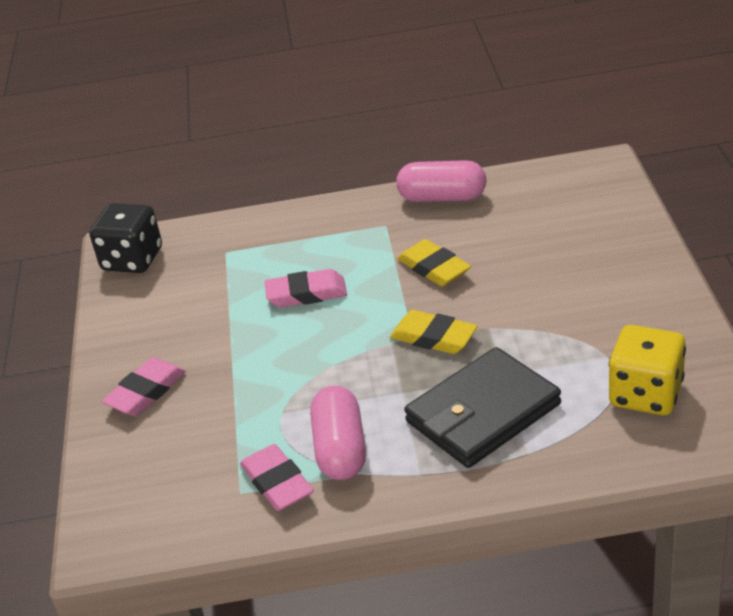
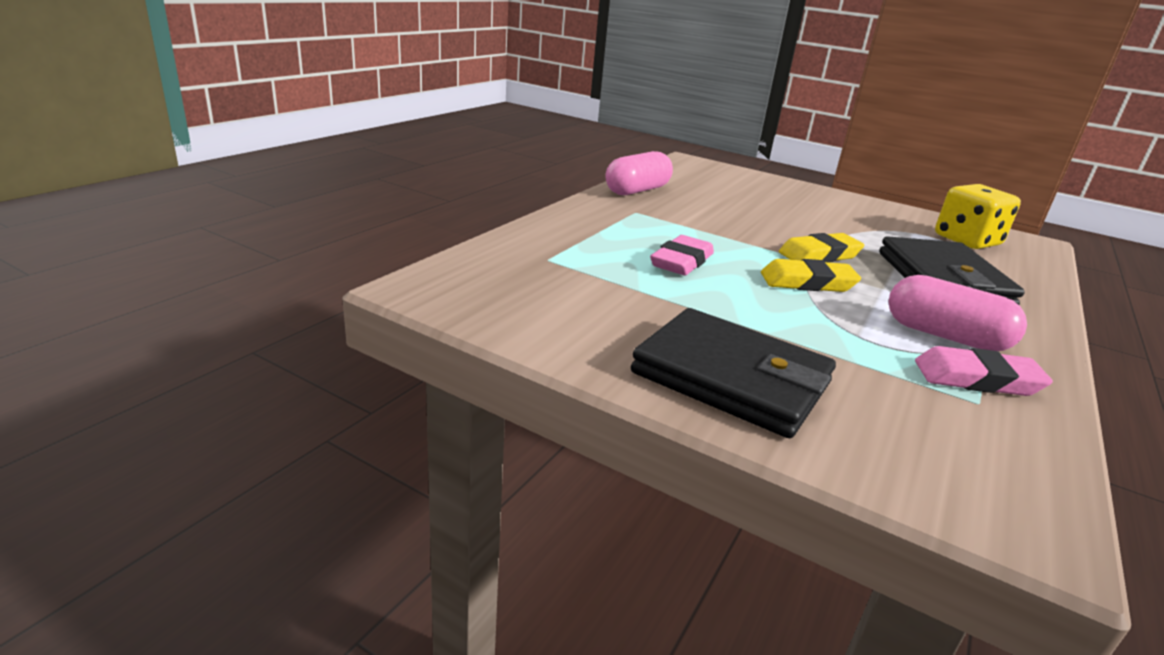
camera: 60 degrees left, 10 degrees down
(132, 260) = (463, 292): black dice -> none
(146, 392) = (731, 378): pink eraser -> black wallet
(434, 268) = (725, 223): yellow eraser -> yellow eraser (807, 282)

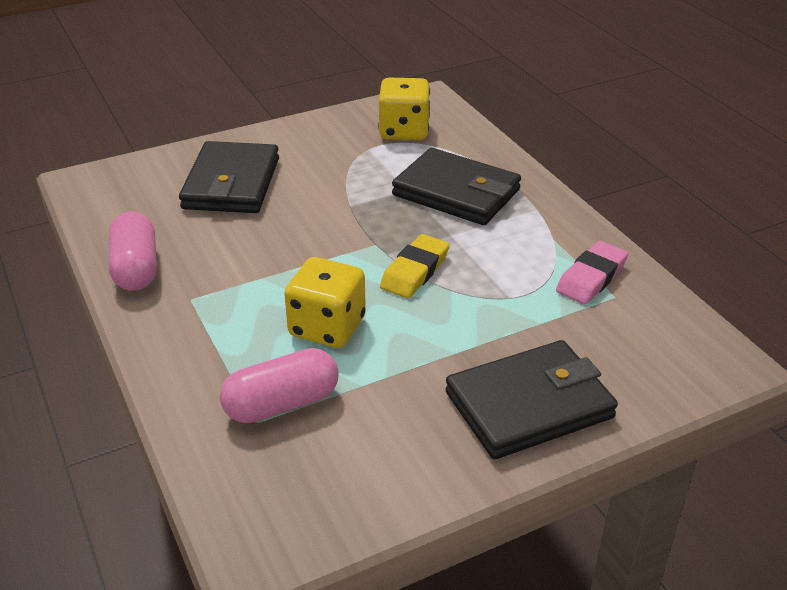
camera: 55 degrees left, 10 degrees up
(682, 262) = (327, 327): pink eraser -> yellow dice
(771, 197) = (231, 183): none -> black wallet
(819, 255) = (372, 232): yellow eraser -> none
(945, 336) = (534, 253): pink capsule -> pink capsule (282, 404)

